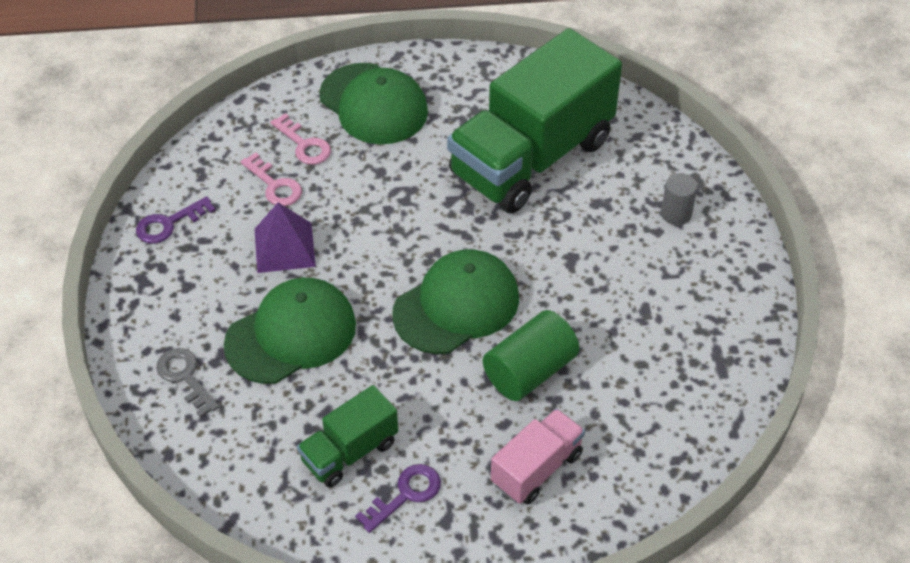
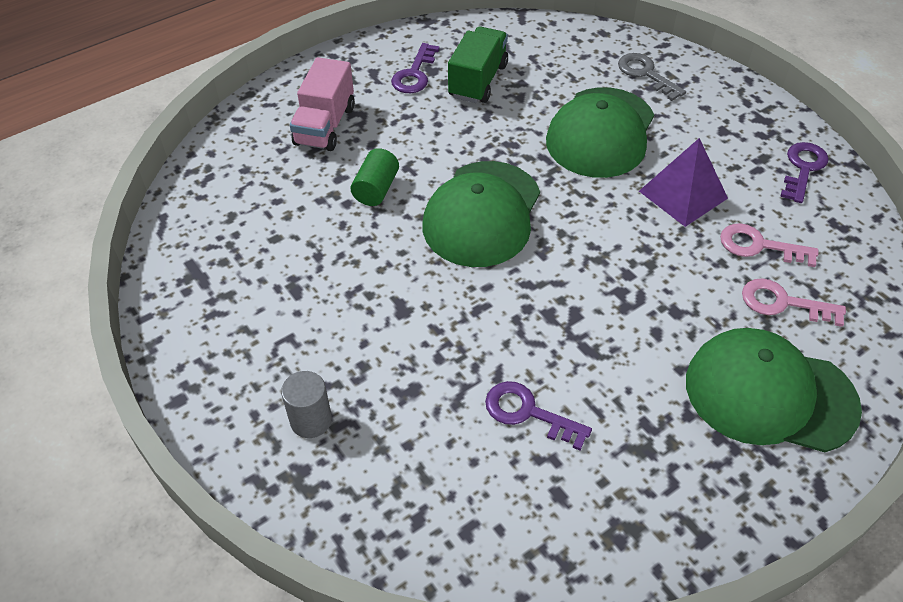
camera: 150 degrees right, 0 degrees up
(185, 377) = (646, 74): grey key -> grey key turned 150 degrees counterclockwise
(529, 371) = (376, 189): green cylinder -> green cylinder, size x0.60
(531, 158) = (528, 413): green truck -> purple key

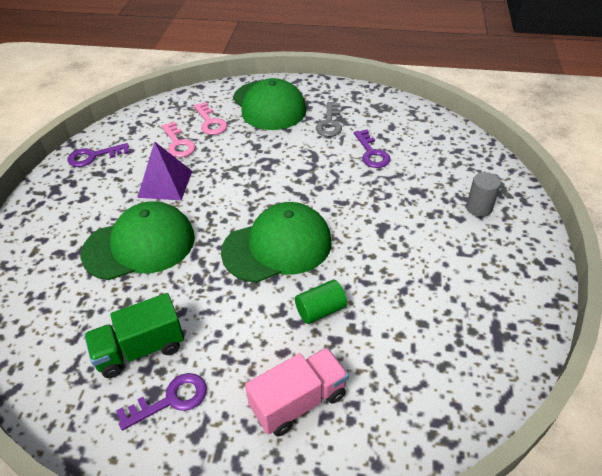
camera: 135 degrees left, 5 degrees down
(646, 74) = (44, 262): grey key -> grey key (329, 123)

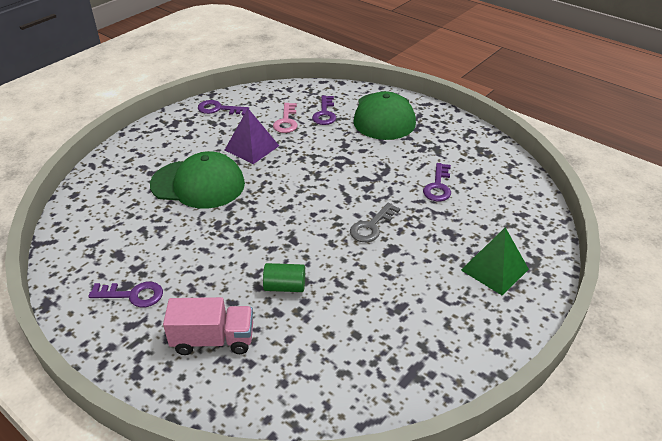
camera: 30 degrees right, 5 degrees down
(140, 349) = (141, 253): green truck -> none
(210, 122) = (325, 113): pink key -> purple key
(277, 246) = (294, 227): green cap -> none
(329, 123) = (423, 149): grey key -> grey key (372, 226)
(479, 208) = (494, 269): grey cylinder -> green pyramid

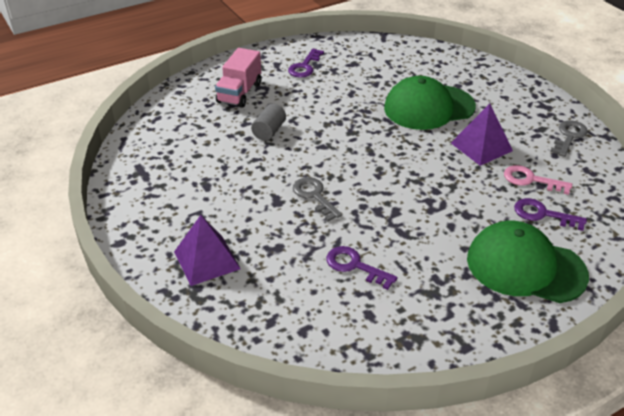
camera: 110 degrees right, 0 degrees up
(198, 184) = (429, 107): green cap -> green cap turned 45 degrees clockwise
(219, 109) = (569, 136): purple key -> grey key
(285, 287) = (269, 131): green cylinder -> grey cylinder
(494, 269) = (206, 260): green pyramid -> purple pyramid

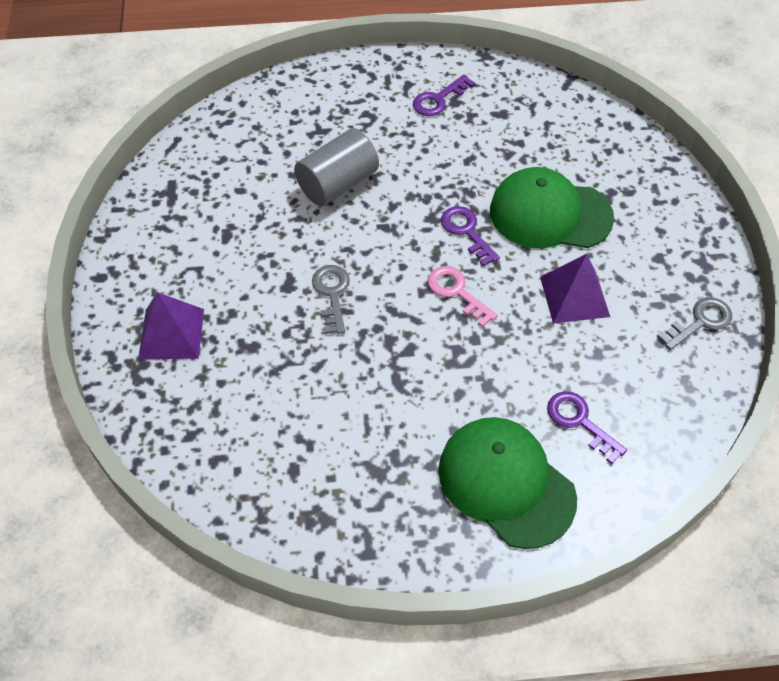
camera: 25 degrees right, 15 degrees up
(239, 93) = (338, 115): pink truck -> none
(269, 131) = (338, 184): grey cylinder -> grey cylinder, size x1.68
(355, 266) = (317, 403): purple key -> purple key (466, 232)
(531, 180) = (601, 368): pink key -> pink key (457, 292)

